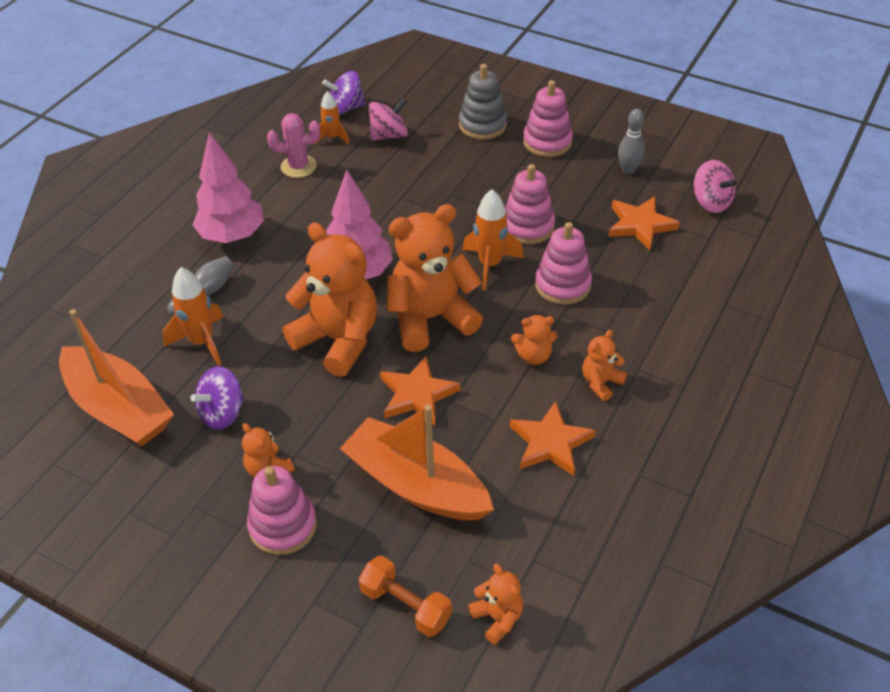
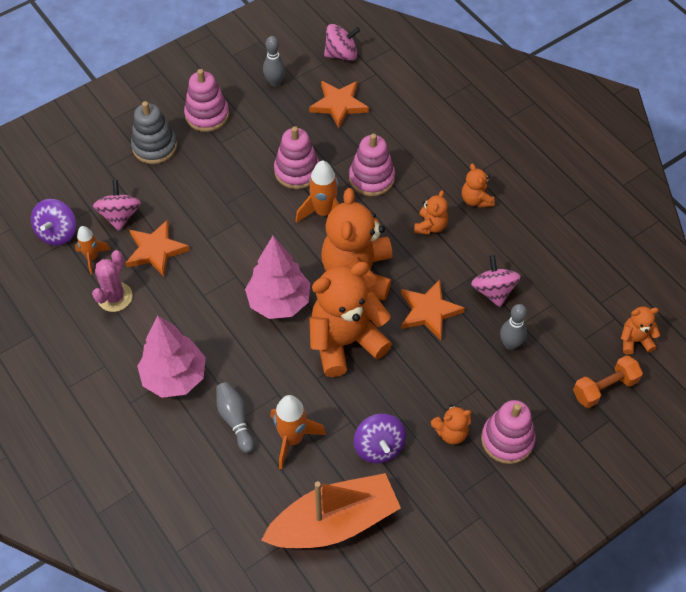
camera: 65 degrees left, 10 degrees up
(416, 485) = (510, 344): orange boat -> grey bowling pin
(481, 443) = (493, 291): none -> pink spinning top
(550, 442) = (512, 251): orange star -> orange star (155, 250)

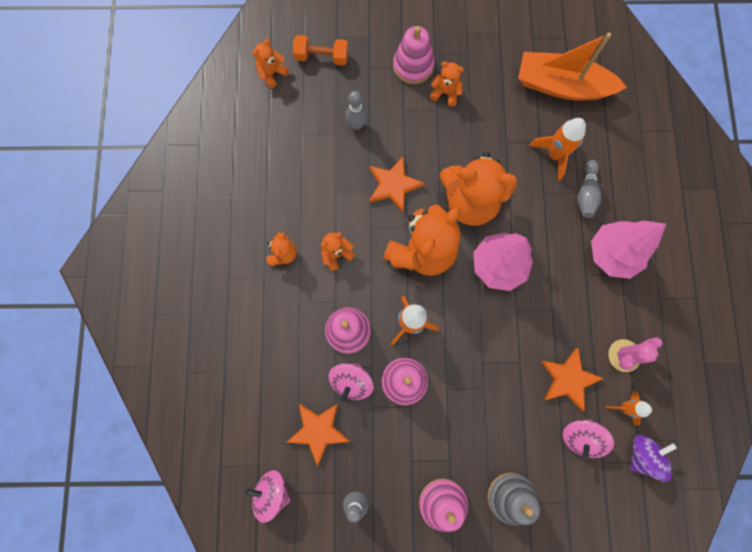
camera: 145 degrees left, 20 degrees up
(379, 447) = (500, 113): purple spinning top -> none
(493, 291) = (335, 170): pink spinning top -> pink spinning top (351, 381)
(635, 340) = (272, 73): orange teddy bear -> orange teddy bear turned 105 degrees clockwise

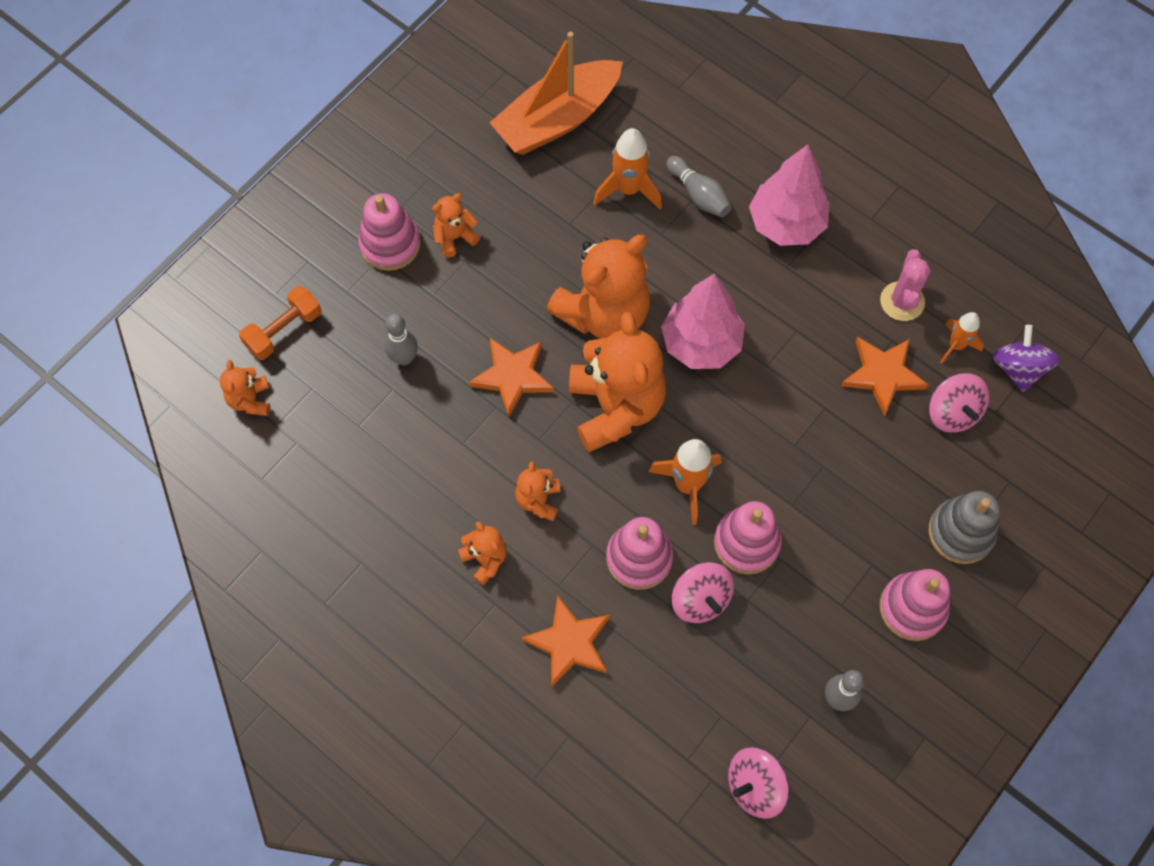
camera: 50 degrees left, 10 degrees down
(318, 430) = (726, 679): orange star -> orange star (569, 643)

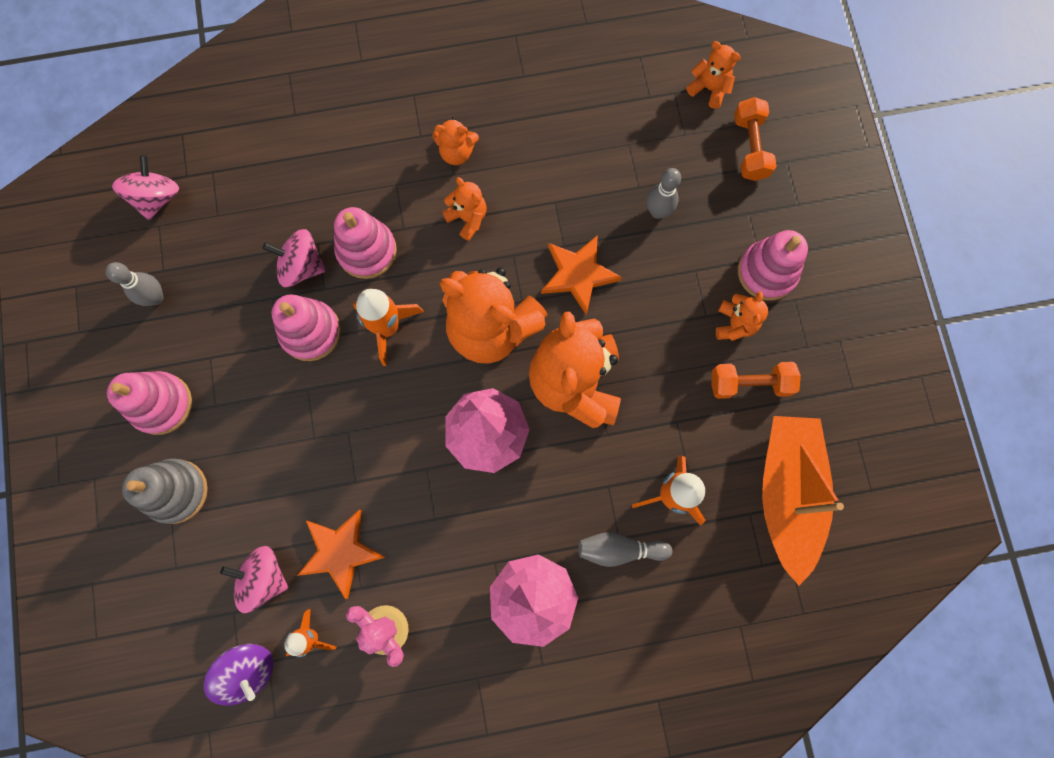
camera: 130 degrees right, 10 degrees up
(495, 196) = (750, 383): none -> orange dumbbell
(569, 643) = (352, 160): orange star -> none

